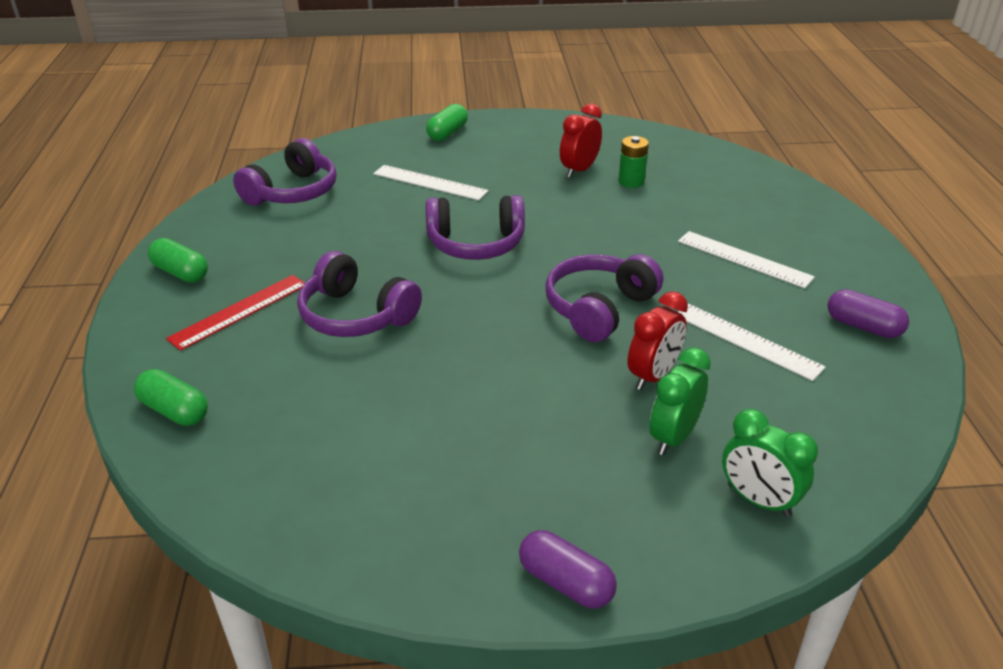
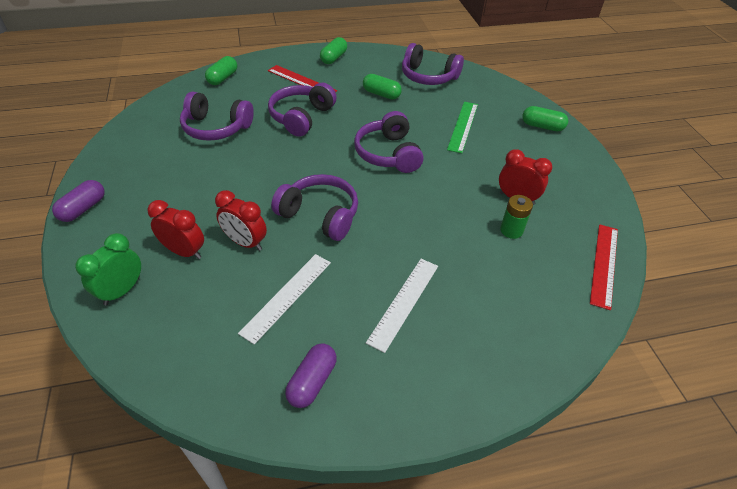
camera: 80 degrees right, 10 degrees up
(322, 236) = (381, 94): none -> green capsule
(354, 414) = (216, 128): none -> purple headphones
(429, 183) = (462, 126): white ruler -> green ruler
(673, 437) = (184, 252): green clock -> red clock
(679, 144) = (604, 264): none -> red ruler

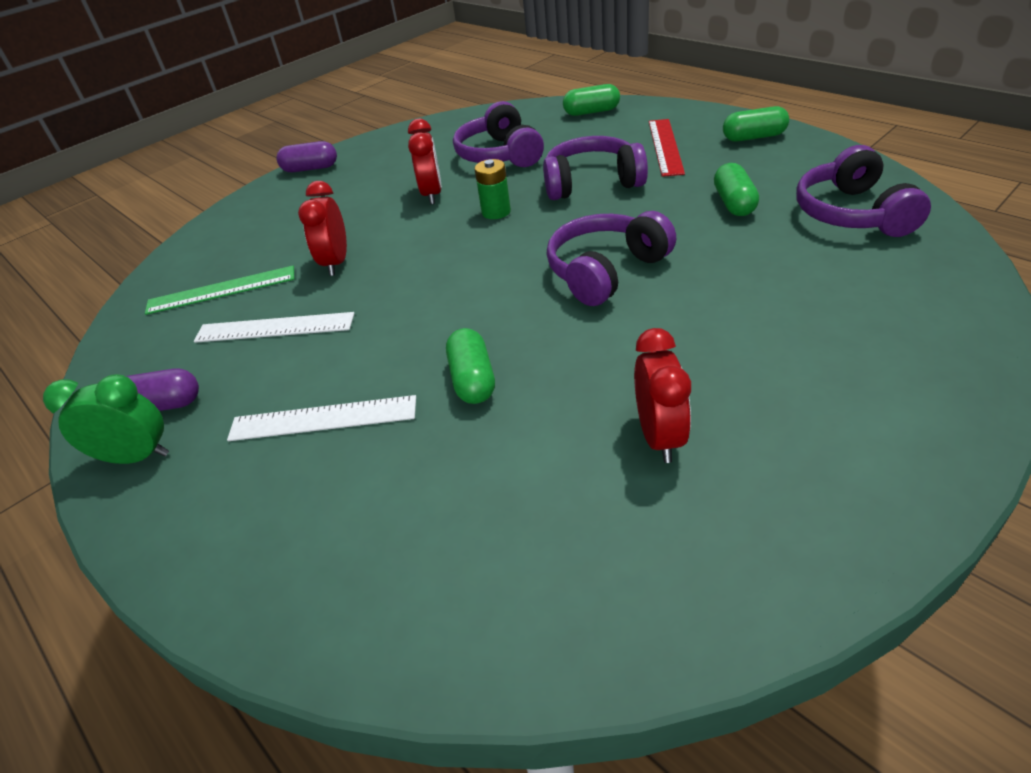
camera: 65 degrees right, 5 degrees down
(122, 291) = (223, 240): green clock -> green clock (137, 457)
(184, 252) = (295, 240): red clock -> red clock (432, 194)
(320, 215) = (425, 283): purple headphones -> none
(462, 126) = (773, 300): green ruler -> green ruler (221, 290)
(511, 230) = (568, 463): green battery -> green battery (496, 212)
(542, 126) = (927, 383): green capsule -> green capsule (473, 380)
(604, 264) = (599, 633): red ruler -> none

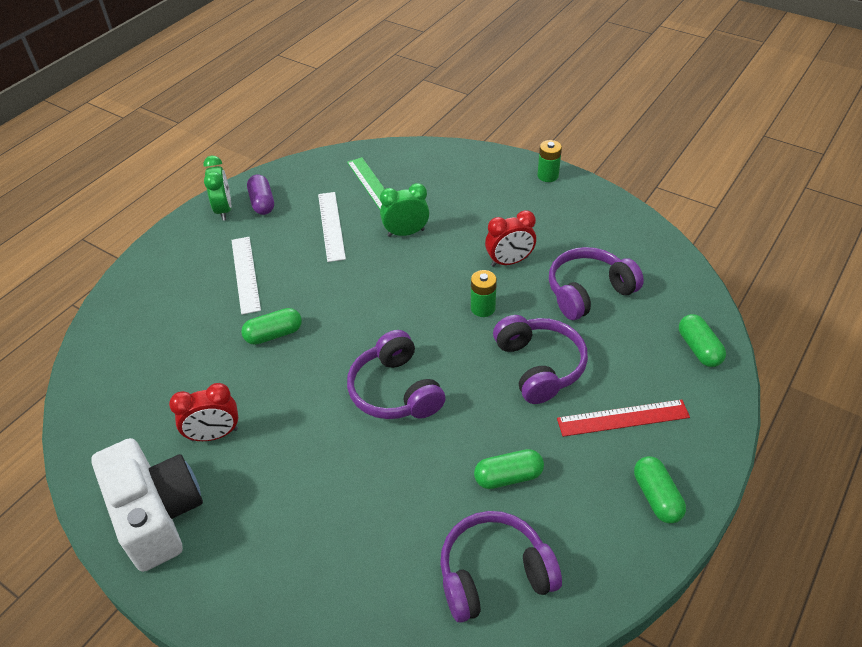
camera: 75 degrees right, 5 degrees up
(310, 169) = (548, 176): purple capsule -> green battery
(336, 263) = (406, 233): red clock -> green clock
(606, 271) = (395, 390): purple headphones -> purple headphones turned 150 degrees counterclockwise
(816, 496) = (157, 515): none -> white camera

